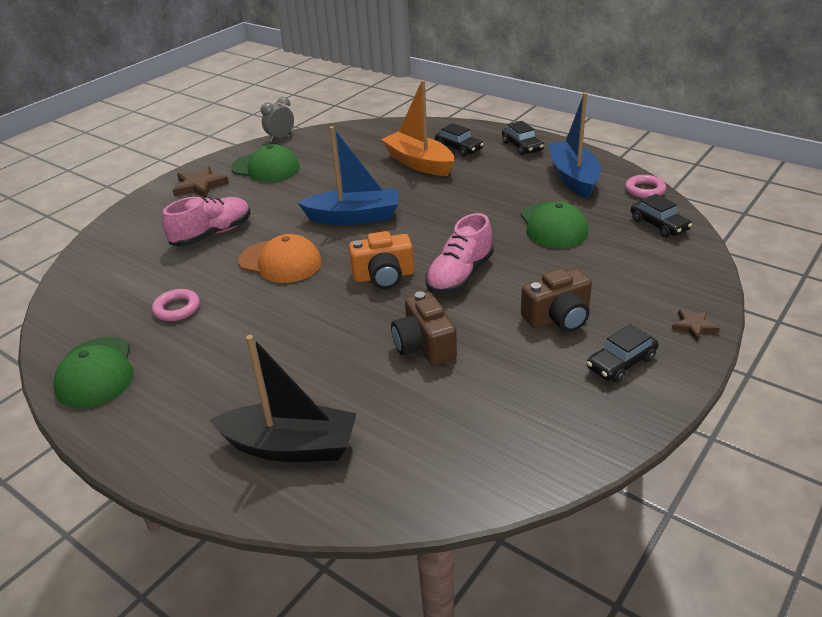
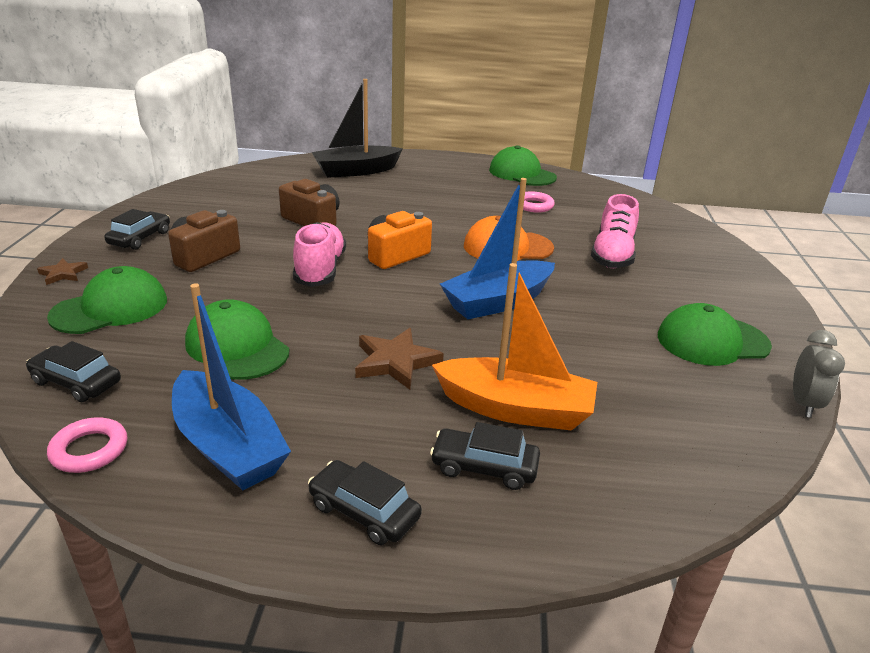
camera: 145 degrees right, 5 degrees down
(200, 186) = (733, 298): brown star -> brown star (395, 362)
(643, 276) = (110, 308): none -> green cap

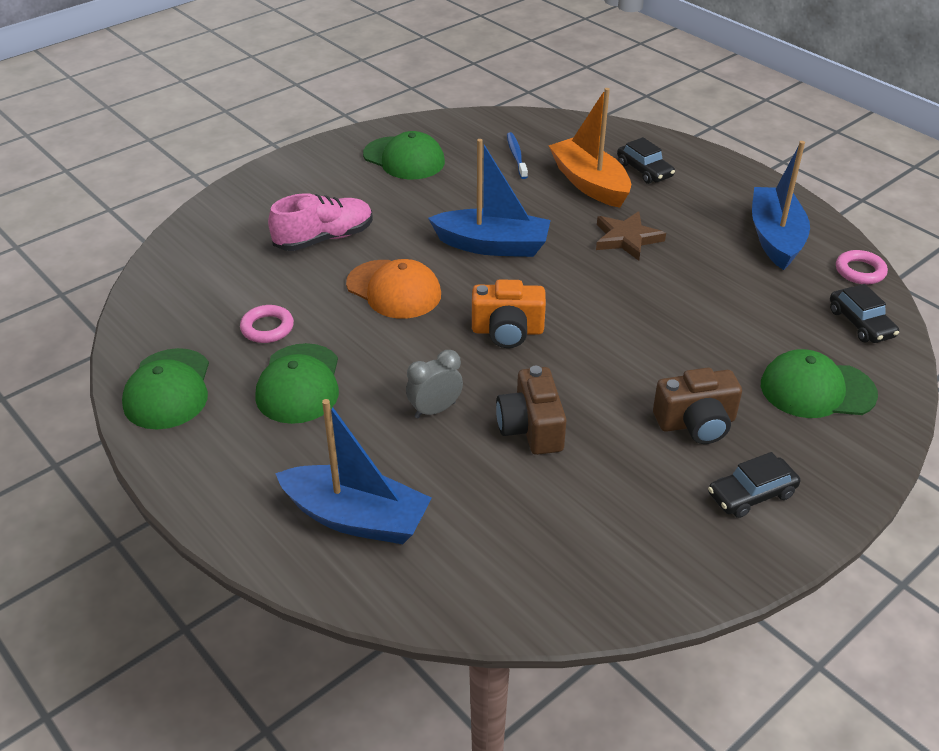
camera: 135 degrees left, 10 degrees up
(63, 274) = (854, 466): brown star -> none
(237, 347) = (729, 300): green cap -> green cap (299, 384)
(320, 270) = (596, 347): pink shoe -> none
(356, 171) = (356, 518): black boat -> blue boat
(364, 511) = (724, 181): black car -> none
(639, 403) = (516, 156): none -> blue toothbrush
(803, 404) = (431, 118): grey clock -> grey clock (435, 410)

